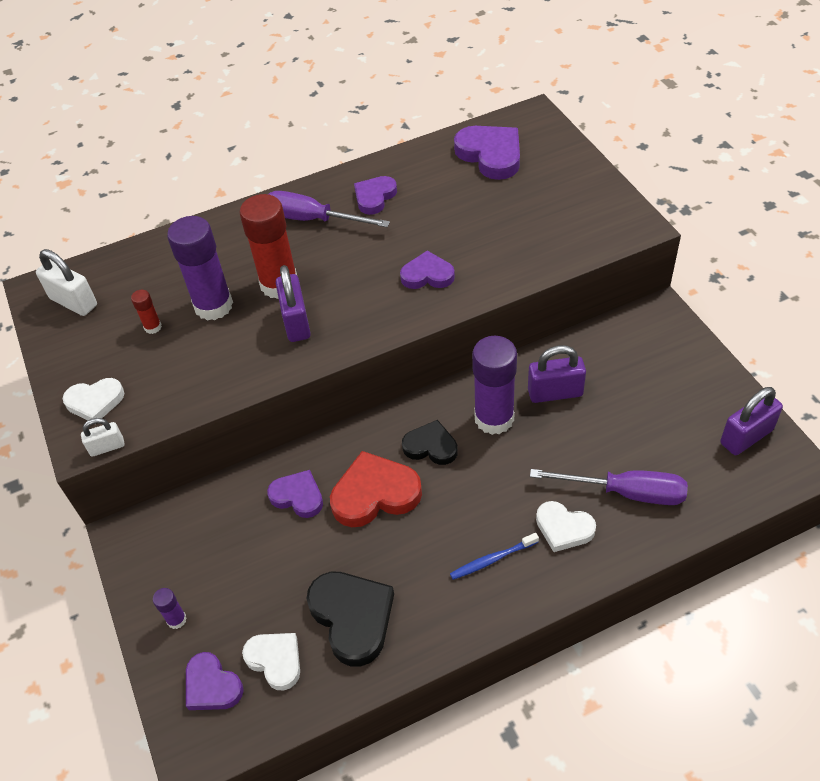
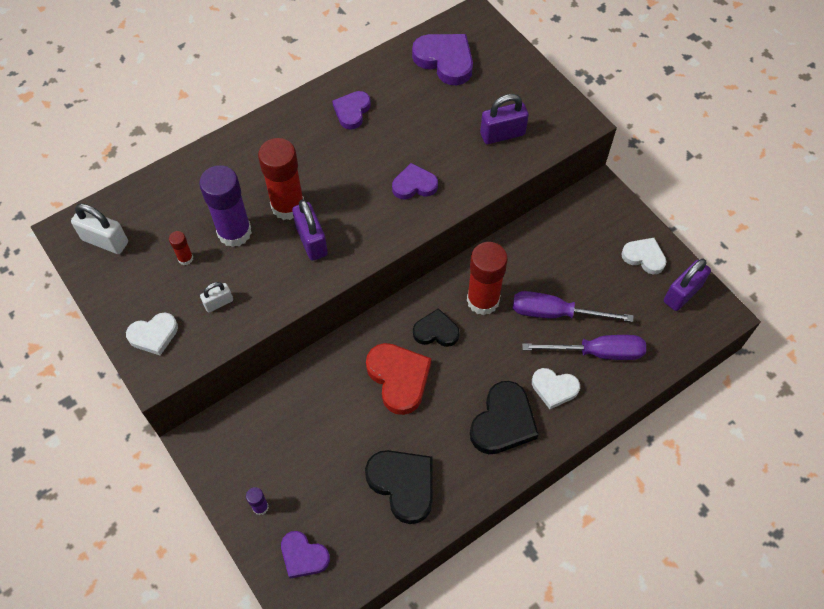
camera: 15 degrees left, 10 degrees up
(107, 447) = (177, 375): white padlock -> white padlock (219, 303)
(275, 660) = (349, 528): white heart -> white heart (644, 257)
(298, 496) = (335, 389): purple heart -> none
(312, 219) = (302, 138): purple screwdriver -> purple screwdriver (555, 313)
(375, 494) = (399, 378): red heart -> red heart turned 90 degrees clockwise
(492, 559) = (503, 422): blue toothbrush -> black heart
(494, 418) = (483, 300): purple glue stick -> red glue stick
(555, 392) = (528, 272): purple padlock -> purple padlock (502, 134)

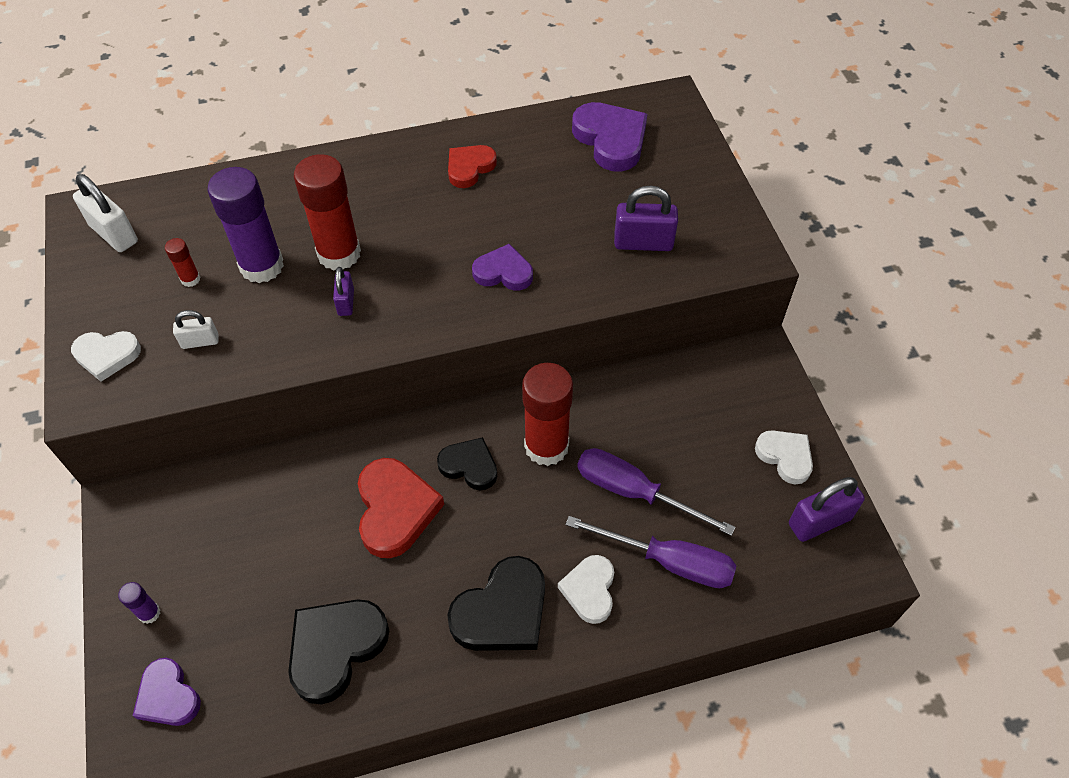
camera: 20 degrees right, 5 degrees down
(311, 241) = (346, 302): purple padlock -> purple padlock, size x0.59
(352, 111) = (469, 168): purple heart -> red heart
(403, 485) = (335, 648): black heart -> black heart turned 120 degrees counterclockwise
(554, 388) = (589, 590): white heart -> white heart turned 60 degrees clockwise

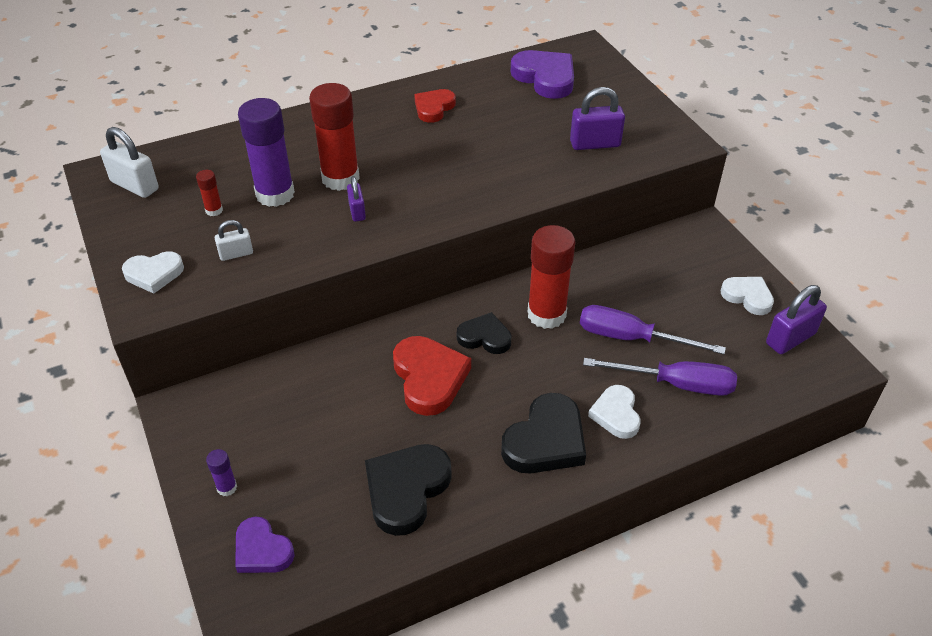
camera: 10 degrees left, 10 degrees down
(503, 272) = (485, 176): purple heart -> none

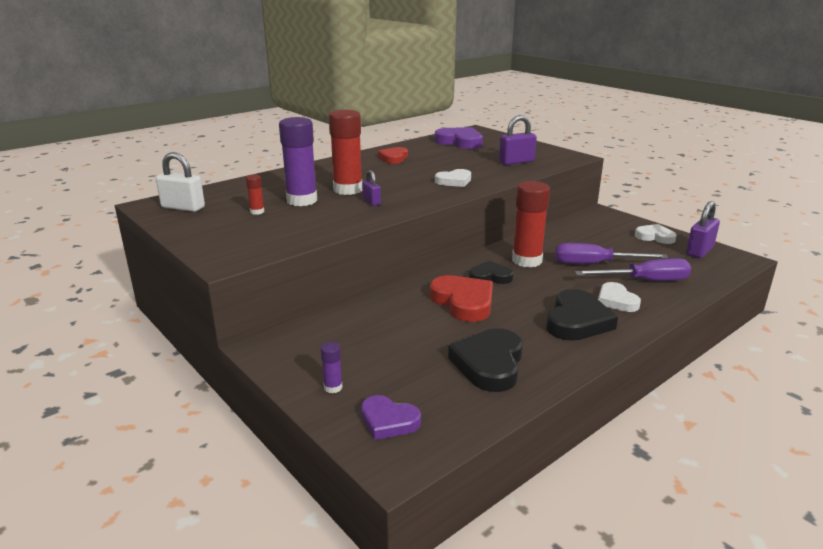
camera: 15 degrees left, 20 degrees down
(154, 274) = (224, 244): white heart -> white heart (454, 181)
(236, 254) = (289, 228): white padlock -> none

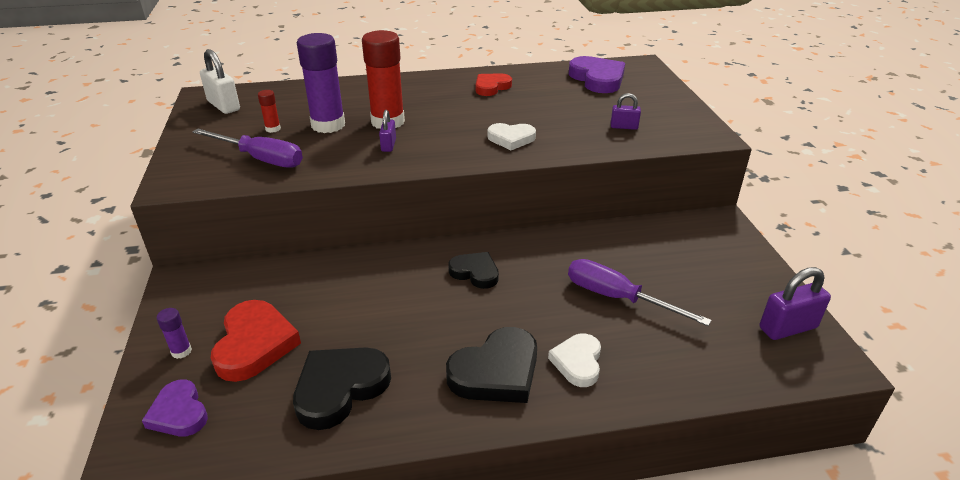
camera: 30 degrees right, 10 degrees up
(463, 302) = (408, 296): red heart -> red heart (254, 344)
(516, 162) = (624, 127): purple padlock -> purple padlock, size x0.59
(526, 261) = (541, 264): red glue stick -> none
(645, 281) = (650, 347): purple screwdriver -> purple screwdriver (261, 159)
(655, 237) = (750, 283): white heart -> none

